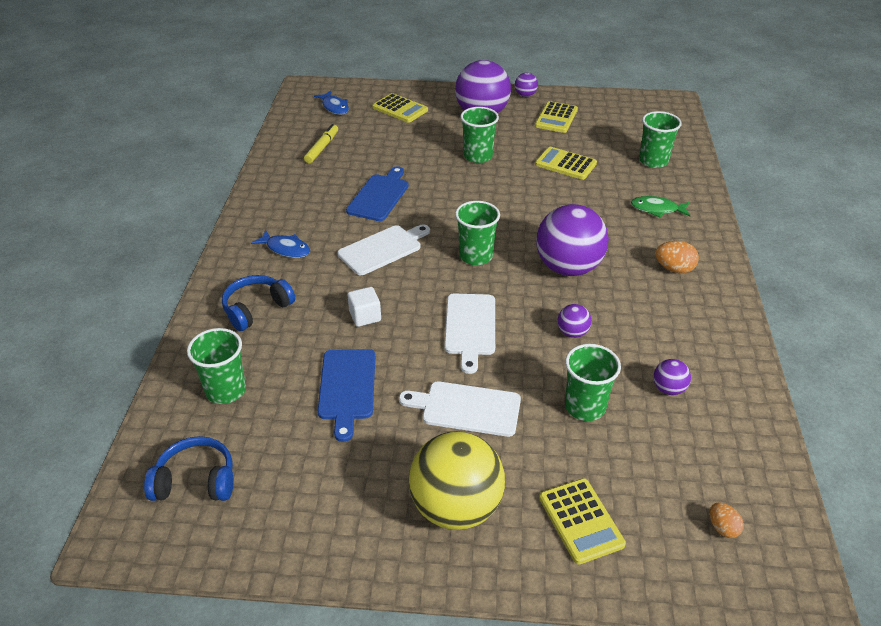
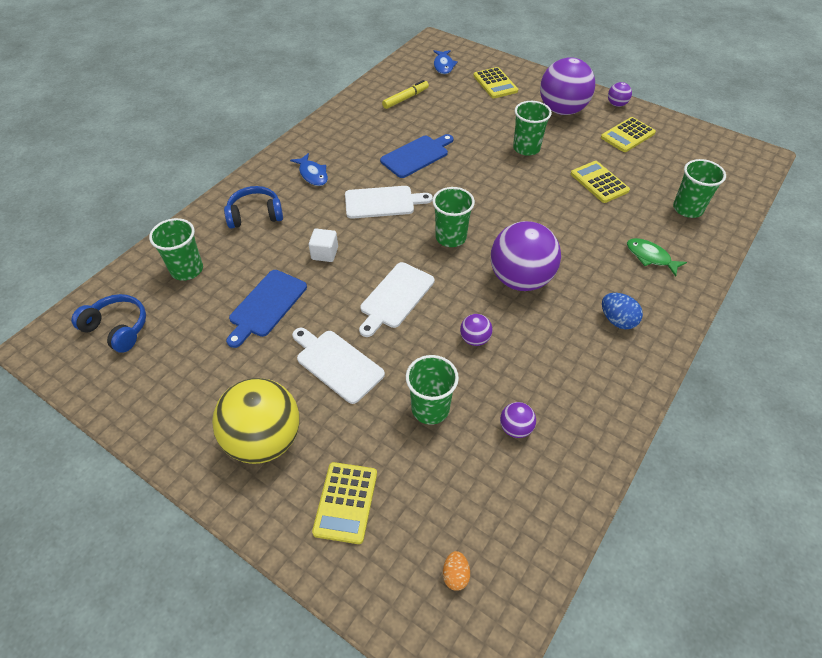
camera: 30 degrees right, 10 degrees up
(674, 269) = (617, 320): orange egg -> blue egg

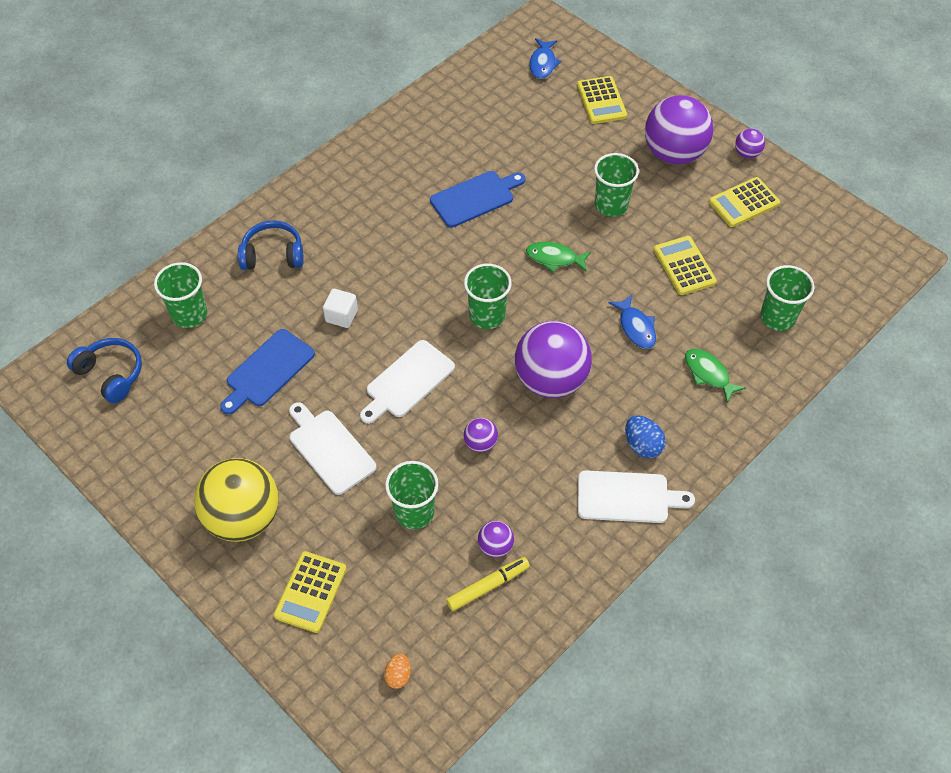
camera: 10 degrees right, 5 degrees up
(312, 174) = (347, 208): blue fish -> blue fish (636, 327)
(383, 202) = (420, 258): white cutting board -> white cutting board (627, 497)
(405, 98) = (482, 110): yellow marker -> yellow marker (487, 586)
(493, 189) = (554, 258): none -> green fish

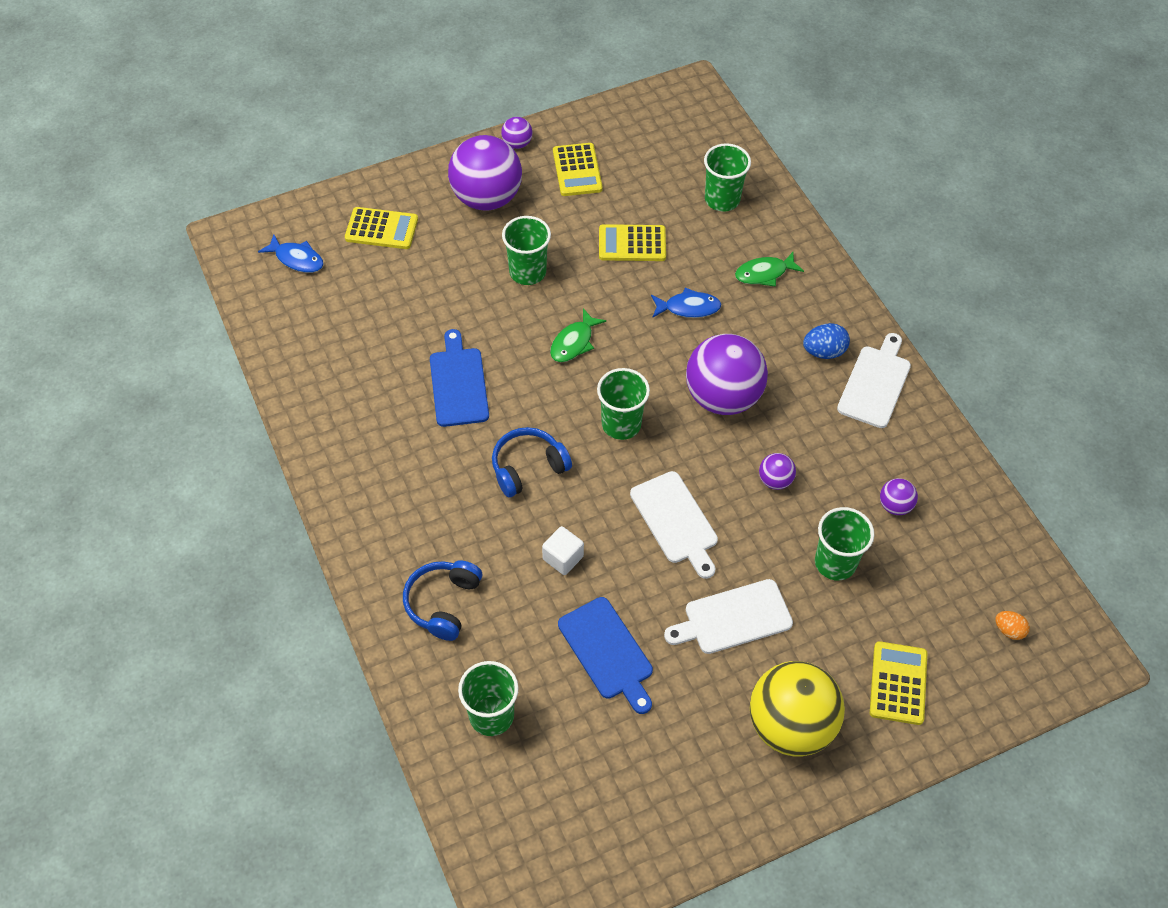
camera: 70 degrees left, 0 degrees up
(111, 374) = (543, 824): blue headphones -> blue headphones (528, 468)
(310, 592) = (898, 683): yellow calculator -> yellow calculator turned 120 degrees counterclockwise
(487, 586) = (935, 526): yellow marker -> none

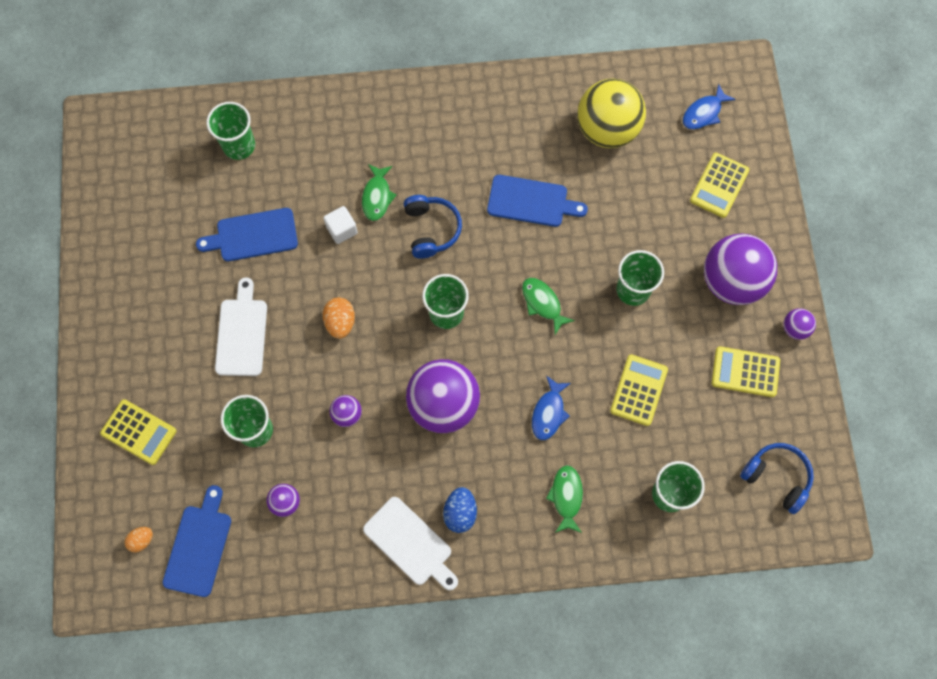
camera: 110 degrees right, 15 degrees up
(443, 603) = (338, 138): blue headphones -> blue headphones (776, 477)
(507, 535) = (377, 197): none -> green fish
(676, 521) = (340, 322): white cutting board -> orange egg
(790, 725) = (143, 340): yellow ball -> yellow ball (607, 130)
(983, 571) = (199, 546): none -> blue cutting board

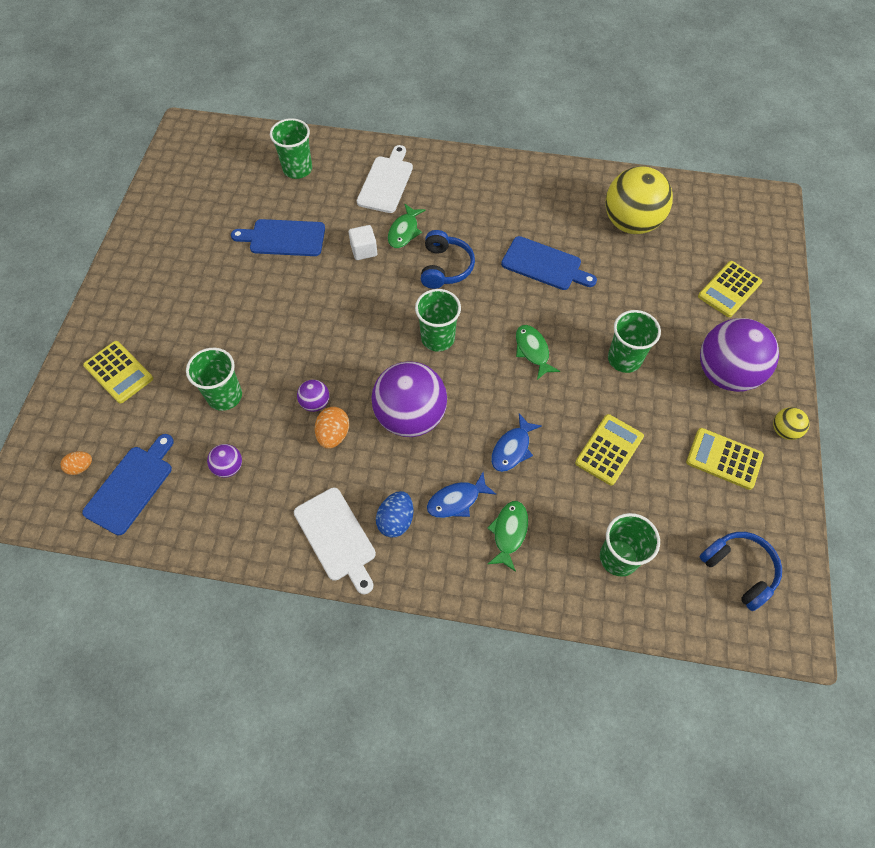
camera: 15 degrees right, 10 degrees down
(242, 333) = (244, 312): white cutting board -> white cutting board (386, 182)
(340, 322) = (336, 324): orange egg -> orange egg (333, 435)
(704, 113) = (726, 228): blue fish -> blue fish (456, 500)
(795, 328) = (784, 430): purple ball -> yellow ball

